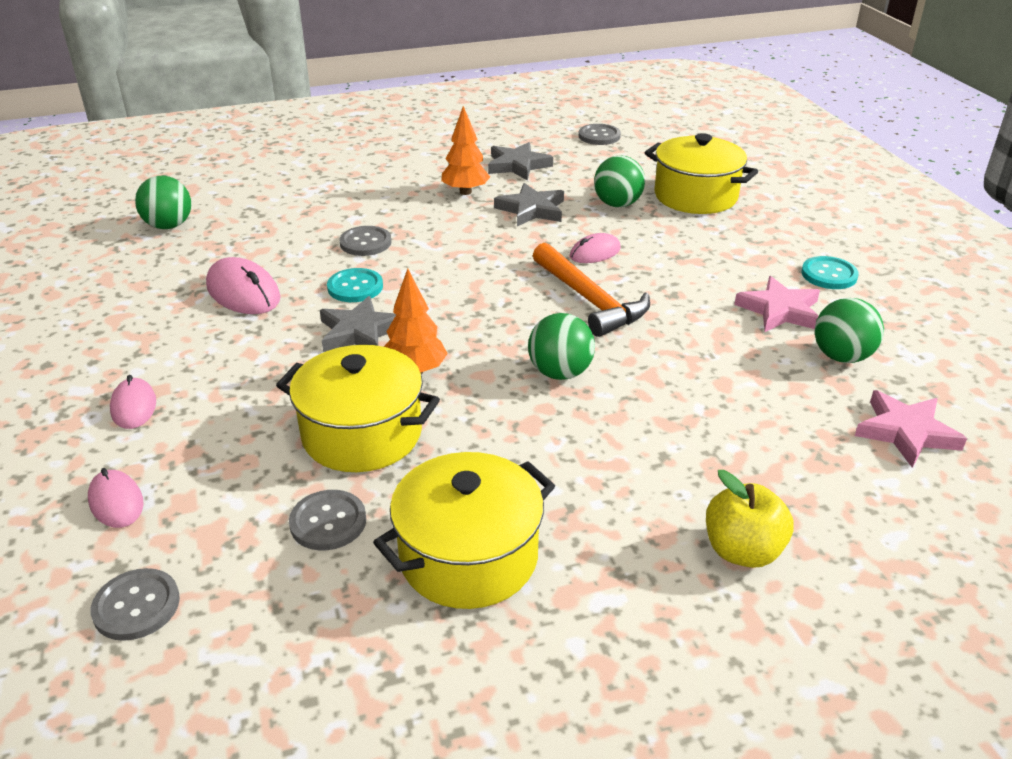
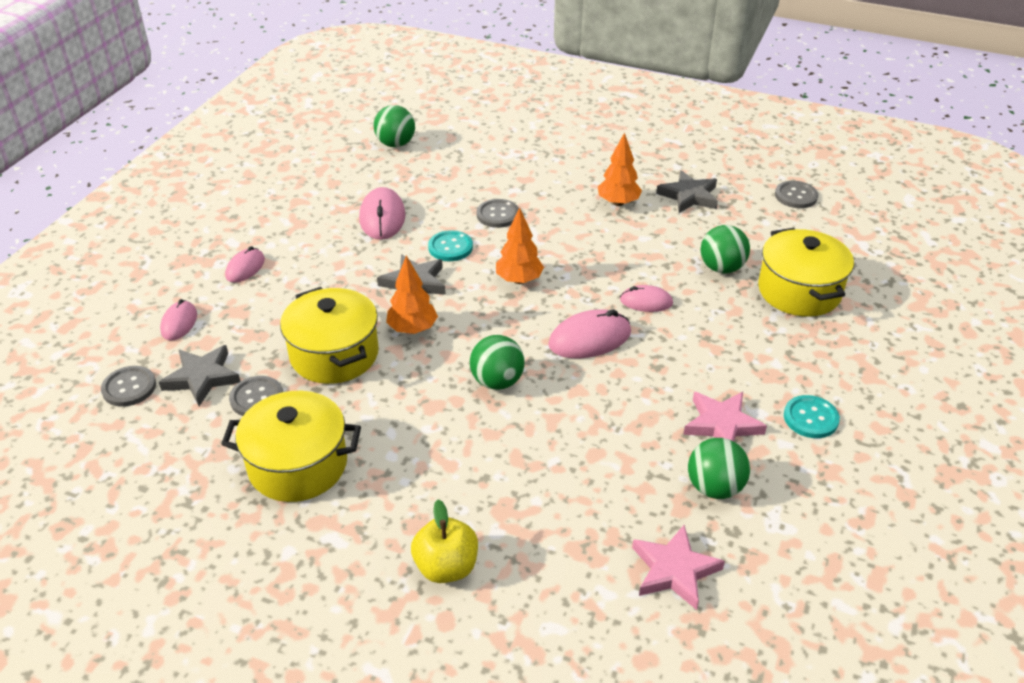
camera: 40 degrees right, 5 degrees up
(461, 284) = (519, 280): none -> orange tree
(531, 209) = (647, 241): grey star -> grey star (202, 377)
(590, 300) = (589, 339): orange hammer -> pink mouse

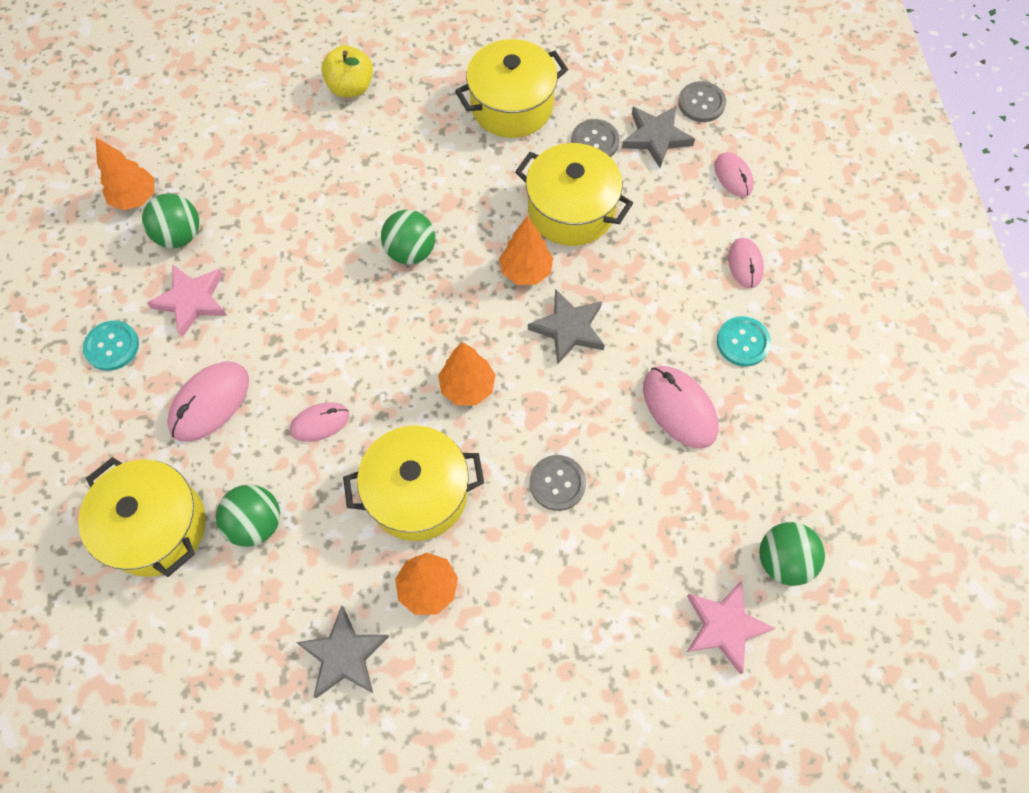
camera: 150 degrees right, 25 degrees up
(450, 247) = (571, 399): turquoise button -> turquoise button (743, 342)
(589, 339) = (353, 342): pink mouse -> pink mouse (210, 403)
(596, 242) = (418, 493): none -> yellow pot
(674, 570) = (189, 156): pink star -> pink star (724, 626)
(753, 548) = (135, 198): none -> orange tree
(796, 196) = (200, 738): grey button -> none

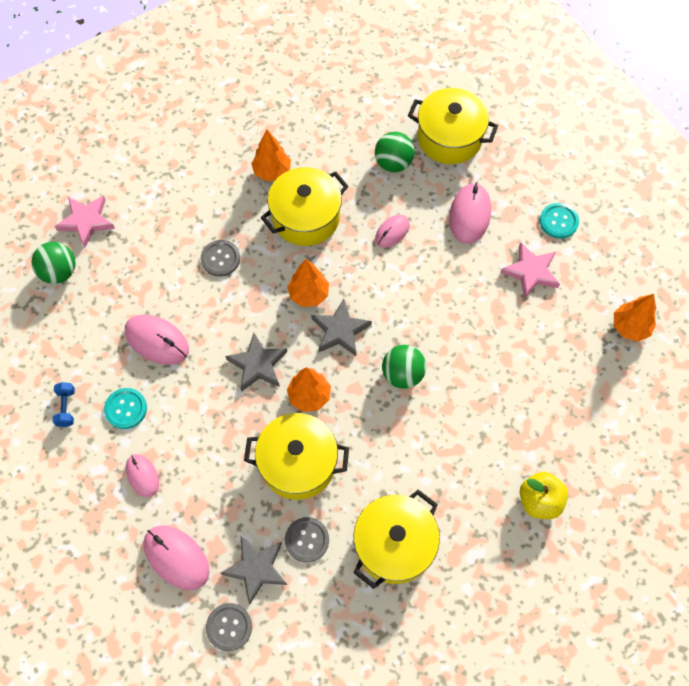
camera: 155 degrees right, 0 degrees up
(180, 235) = (575, 313): green ball -> none
(344, 655) = (301, 122): grey star -> grey star (340, 330)
(733, 176) = (176, 557): pink mouse -> pink mouse, size x1.60
(814, 372) = (66, 408): none -> blue dumbbell

